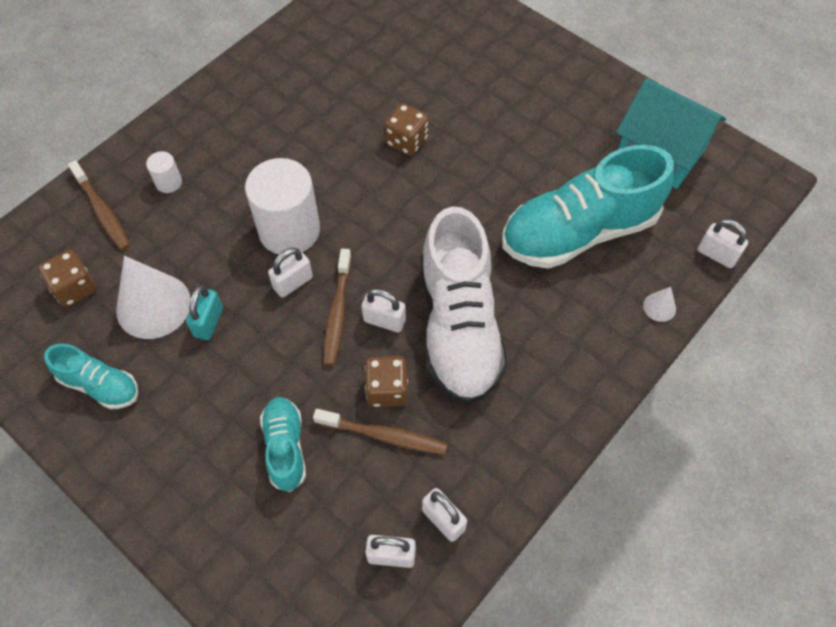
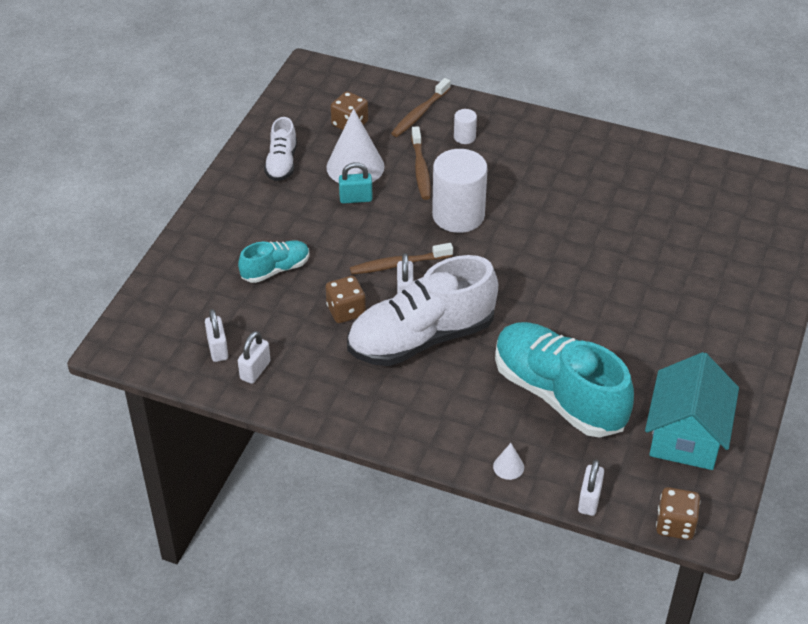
camera: 70 degrees right, 15 degrees down
(100, 385) = (282, 163): turquoise shoe -> white shoe
(293, 283) = (412, 232): white padlock -> none
(383, 435) = (307, 319): brown toothbrush -> brown toothbrush (420, 169)
(407, 141) = (589, 258): brown dice -> brown dice (675, 524)

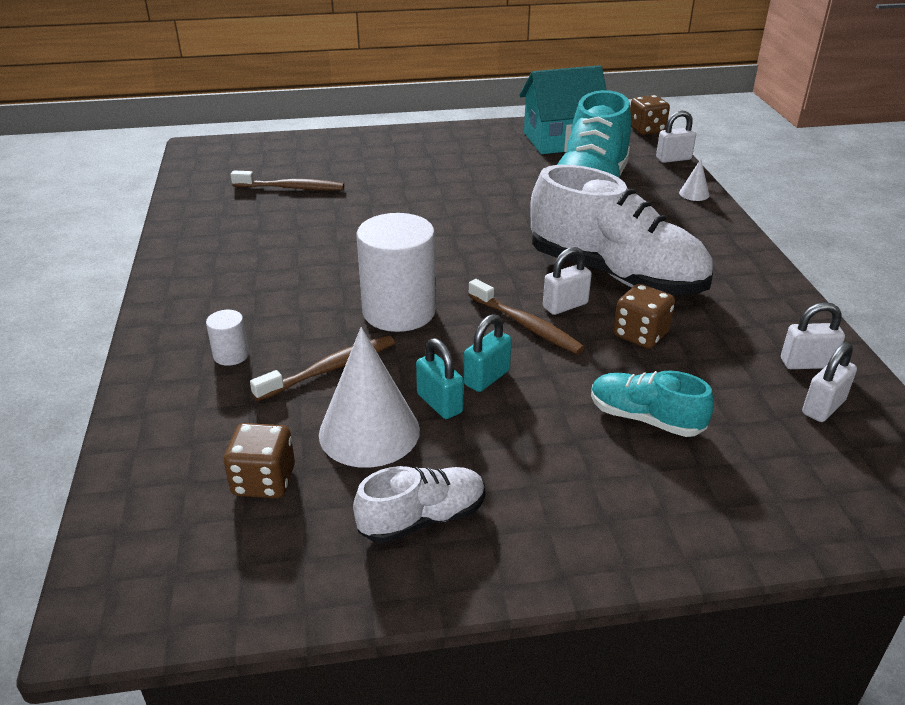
camera: 120 degrees left, 10 degrees down
(362, 225) = (486, 378): none -> turquoise padlock
(419, 113) = (193, 415): brown toothbrush -> brown toothbrush (291, 188)

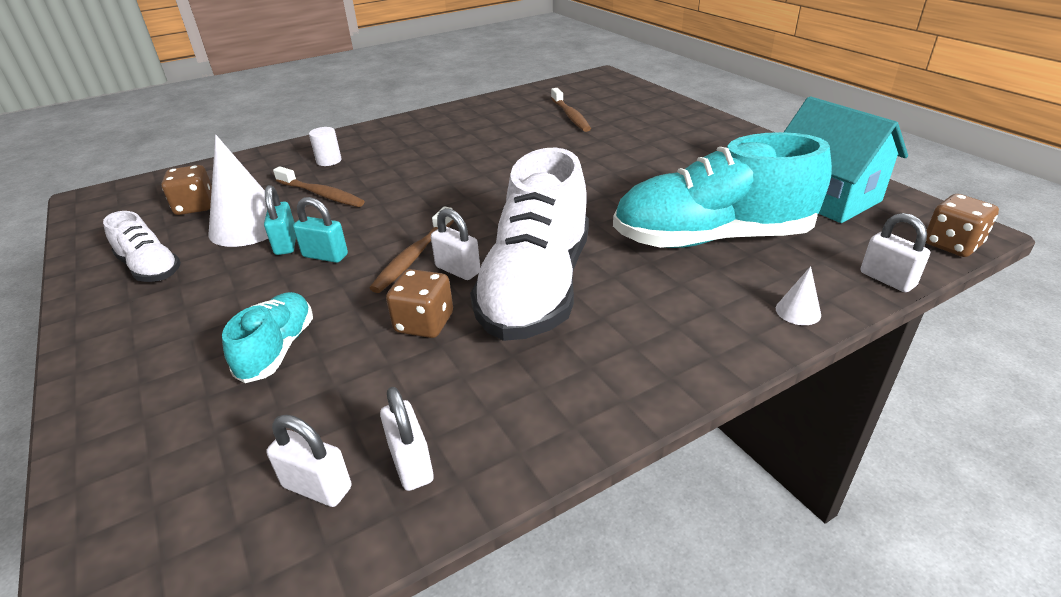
camera: 70 degrees right, 0 degrees up
(399, 311) = (408, 199): white cylinder -> none
(439, 403) = (286, 244): turquoise padlock -> turquoise padlock turned 45 degrees counterclockwise

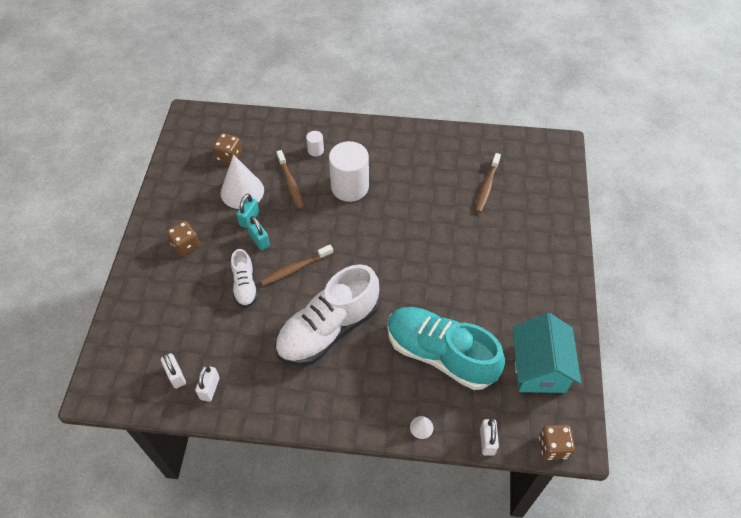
camera: 35 degrees right, 20 degrees up
(150, 268) = (186, 200): white shoe -> white shoe (245, 285)
(278, 349) = (204, 294): turquoise shoe -> none
(409, 169) = (349, 187): none -> white cylinder
(424, 323) = (266, 318): brown dice -> brown dice (185, 245)
(457, 270) = (306, 292): white padlock -> none

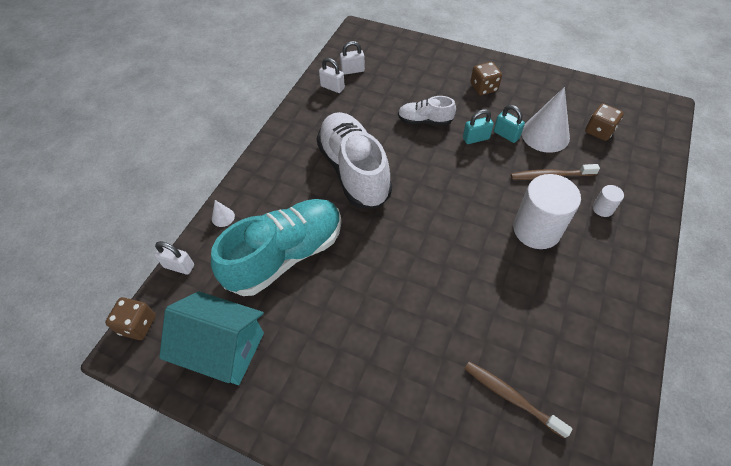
camera: 110 degrees right, 0 degrees up
(295, 268) = (433, 159): brown toothbrush -> none

